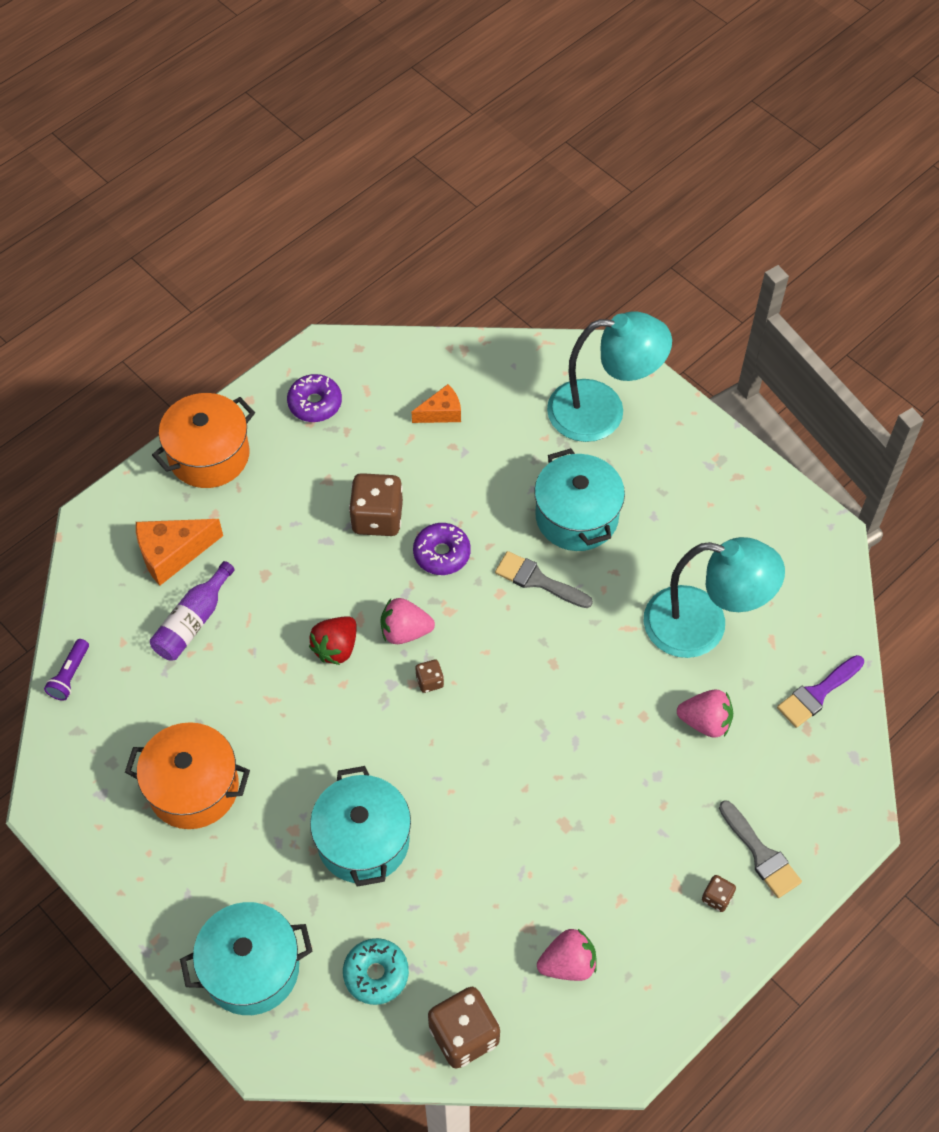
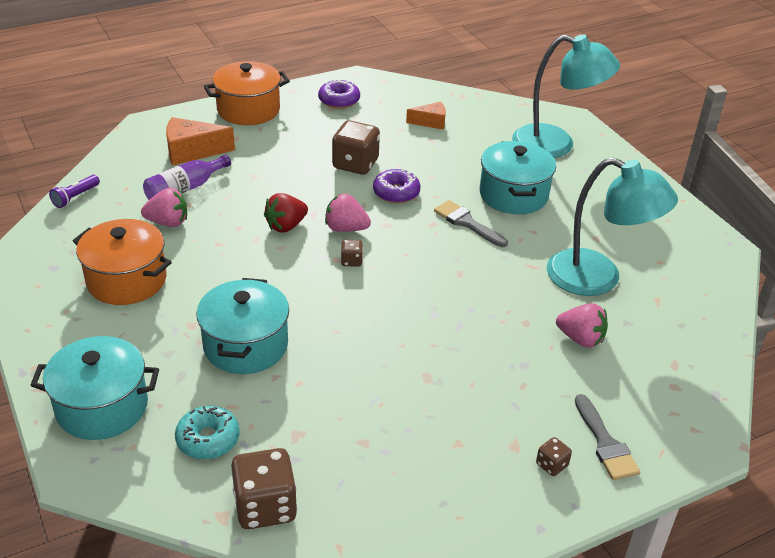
camera: 15 degrees right, 20 degrees down
(568, 963) = (388, 478): pink strawberry -> pink strawberry (168, 222)
(817, 694) = (690, 344): purple brush -> none

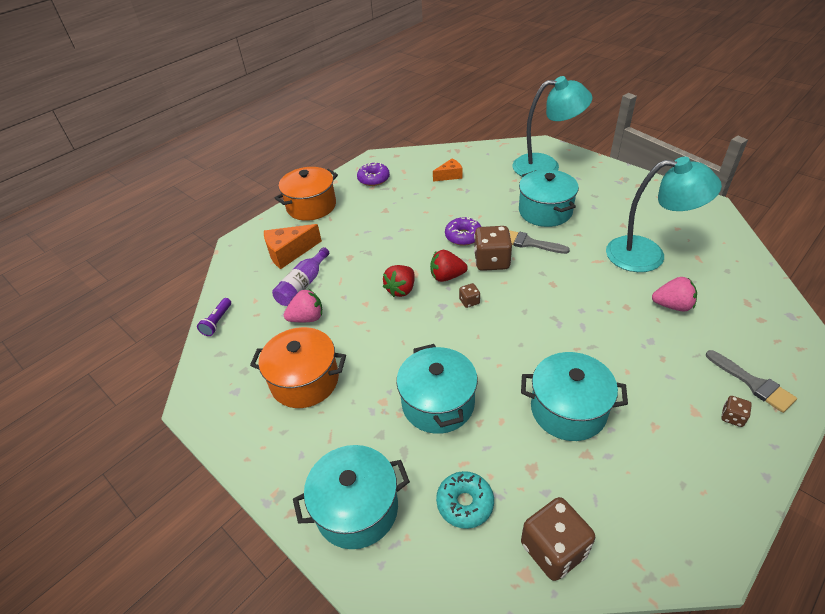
camera: 15 degrees left, 5 degrees up
(346, 228) = (447, 276): pink strawberry -> red strawberry
(355, 164) = (419, 224): brown dice -> brown dice (492, 261)
(377, 397) = (568, 410): none -> turquoise pot

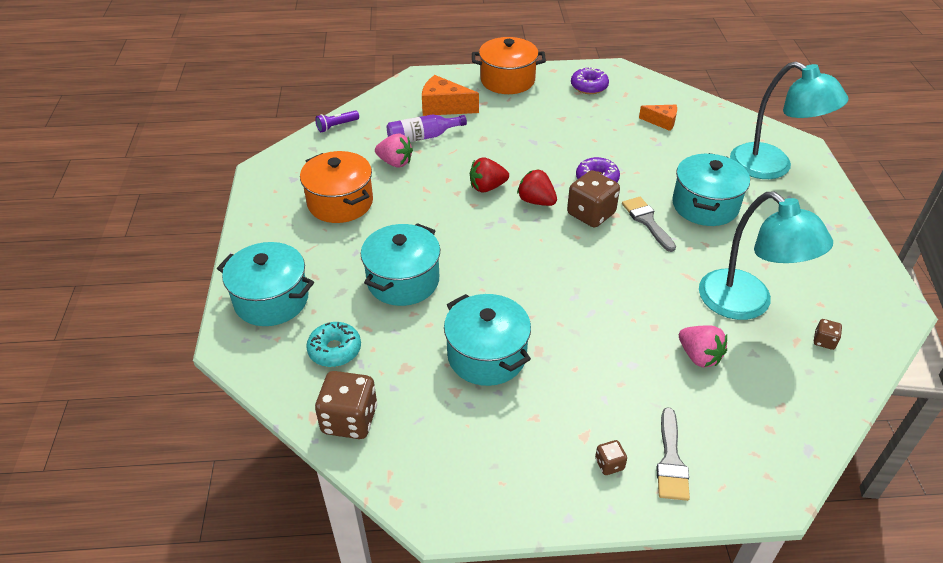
camera: 40 degrees right, 0 degrees up
(469, 301) = (526, 231): brown dice -> brown dice (824, 341)

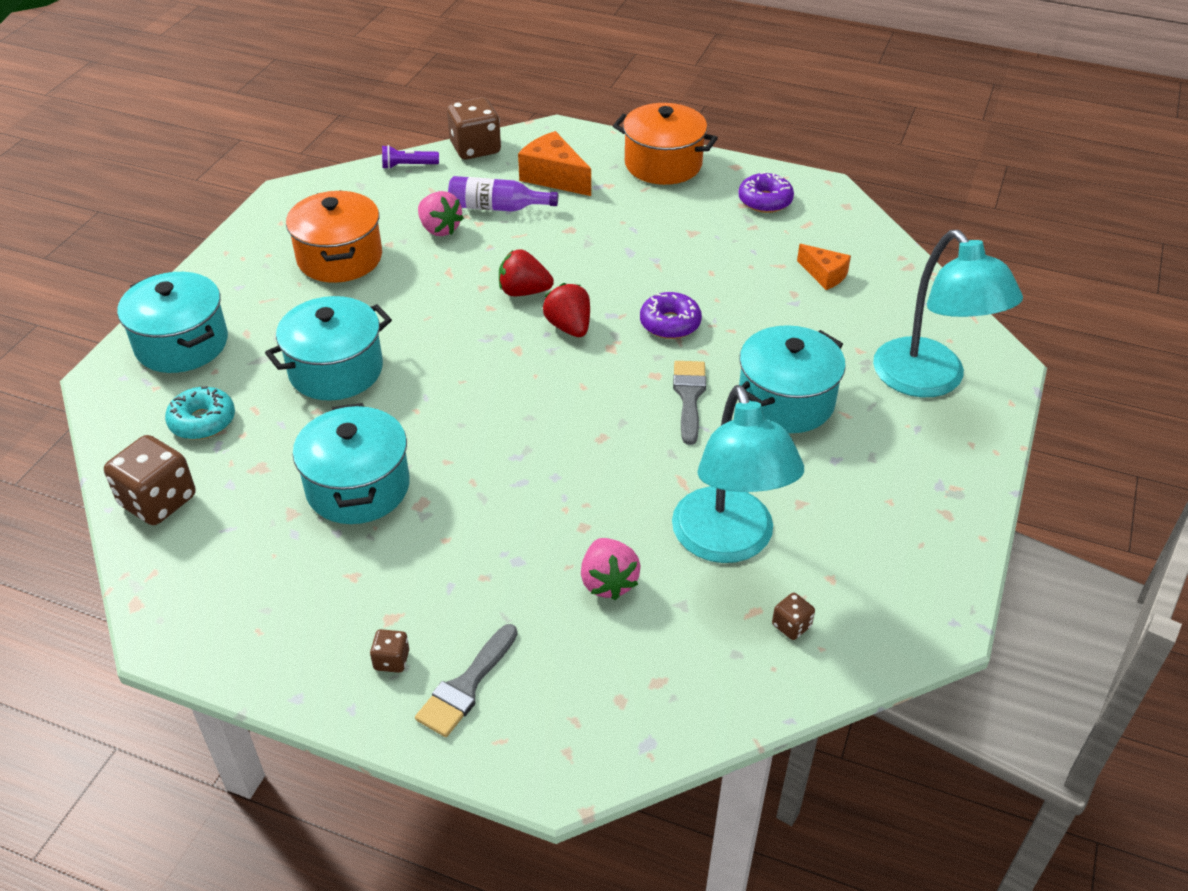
camera: 25 degrees right, 0 degrees up
(591, 214) = (624, 364): brown dice -> brown dice (475, 148)

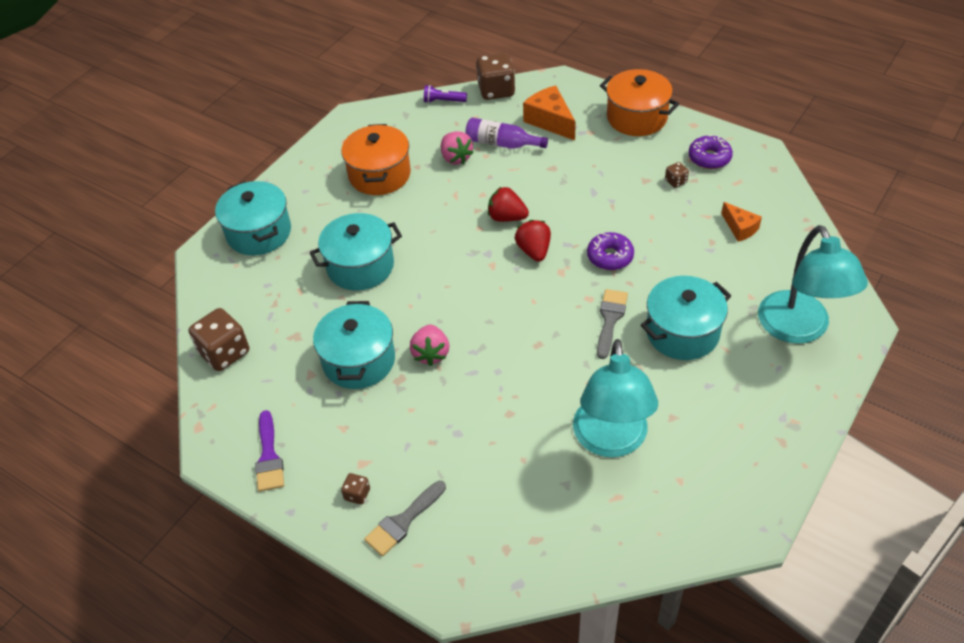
camera: 15 degrees right, 5 degrees up
(202, 421) = (263, 295): turquoise donut -> none
(250, 629) = (269, 457): none -> purple brush
(608, 582) = (517, 459): pink strawberry -> pink strawberry (431, 354)
(791, 626) = (641, 512): brown dice -> brown dice (675, 181)

